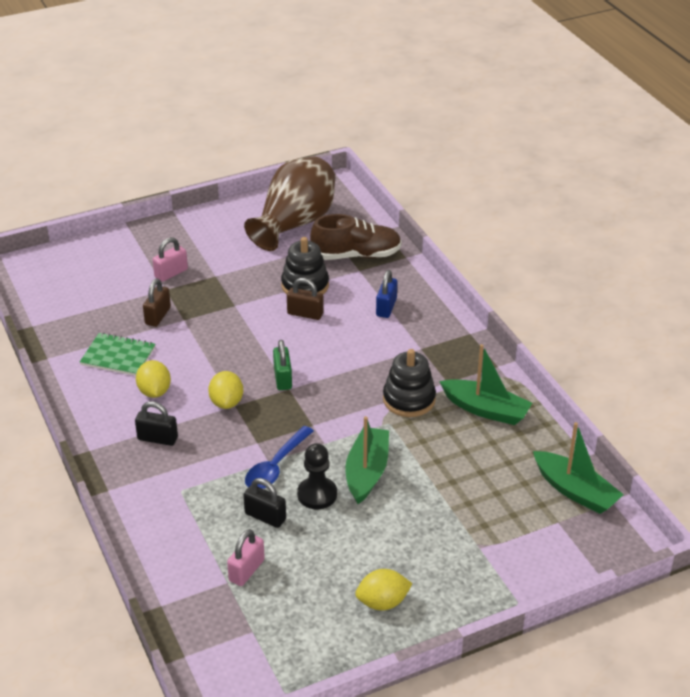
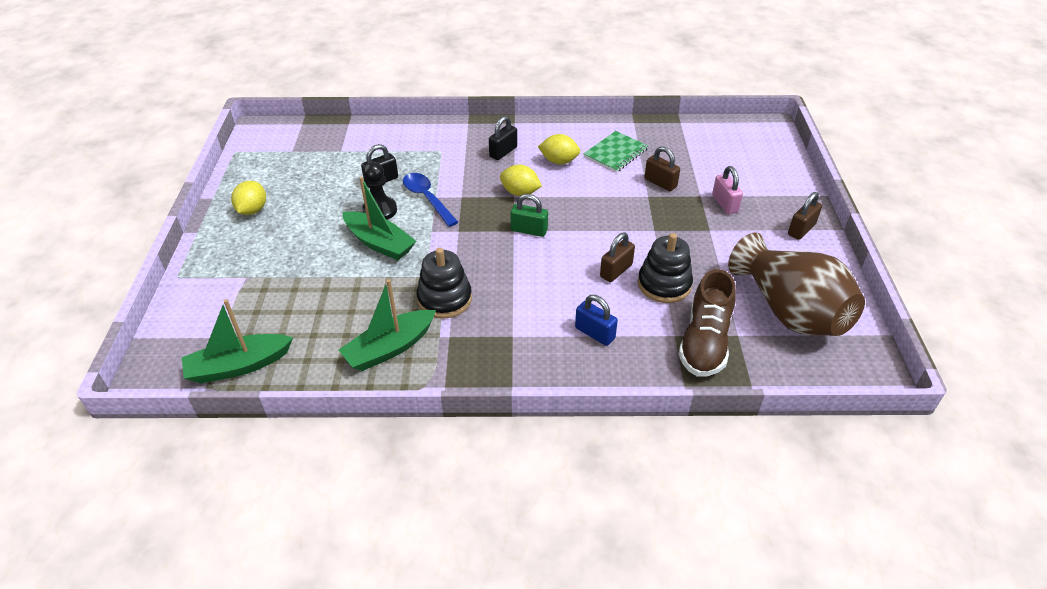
camera: 115 degrees right, 5 degrees up
(186, 229) = (801, 229): none -> brown padlock
(246, 570) = (341, 160): pink padlock -> none

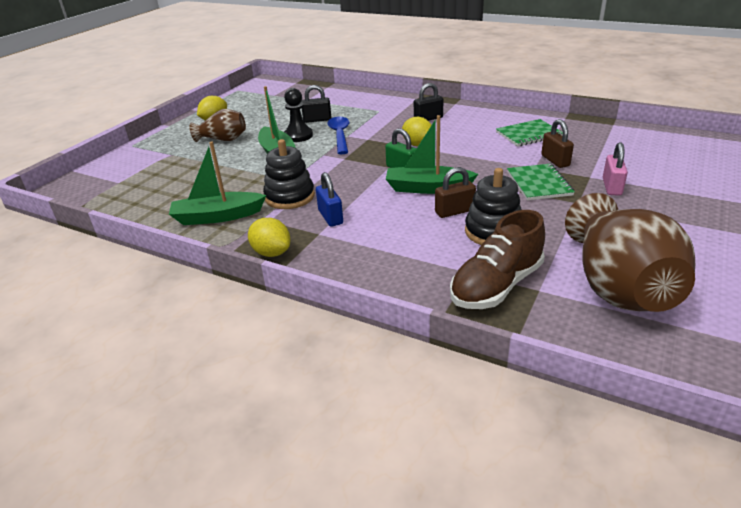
camera: 30 degrees right, 10 degrees down
(238, 366) = (110, 201): green boat -> green boat (427, 188)
(293, 238) = (223, 140): none -> brown vase
(559, 161) = (471, 131): yellow lemon -> yellow lemon (271, 253)
(594, 333) = (392, 250): blue padlock -> blue padlock (330, 217)
(664, 216) = (539, 183): none -> green notebook
(801, 229) = (688, 223): brown padlock -> none

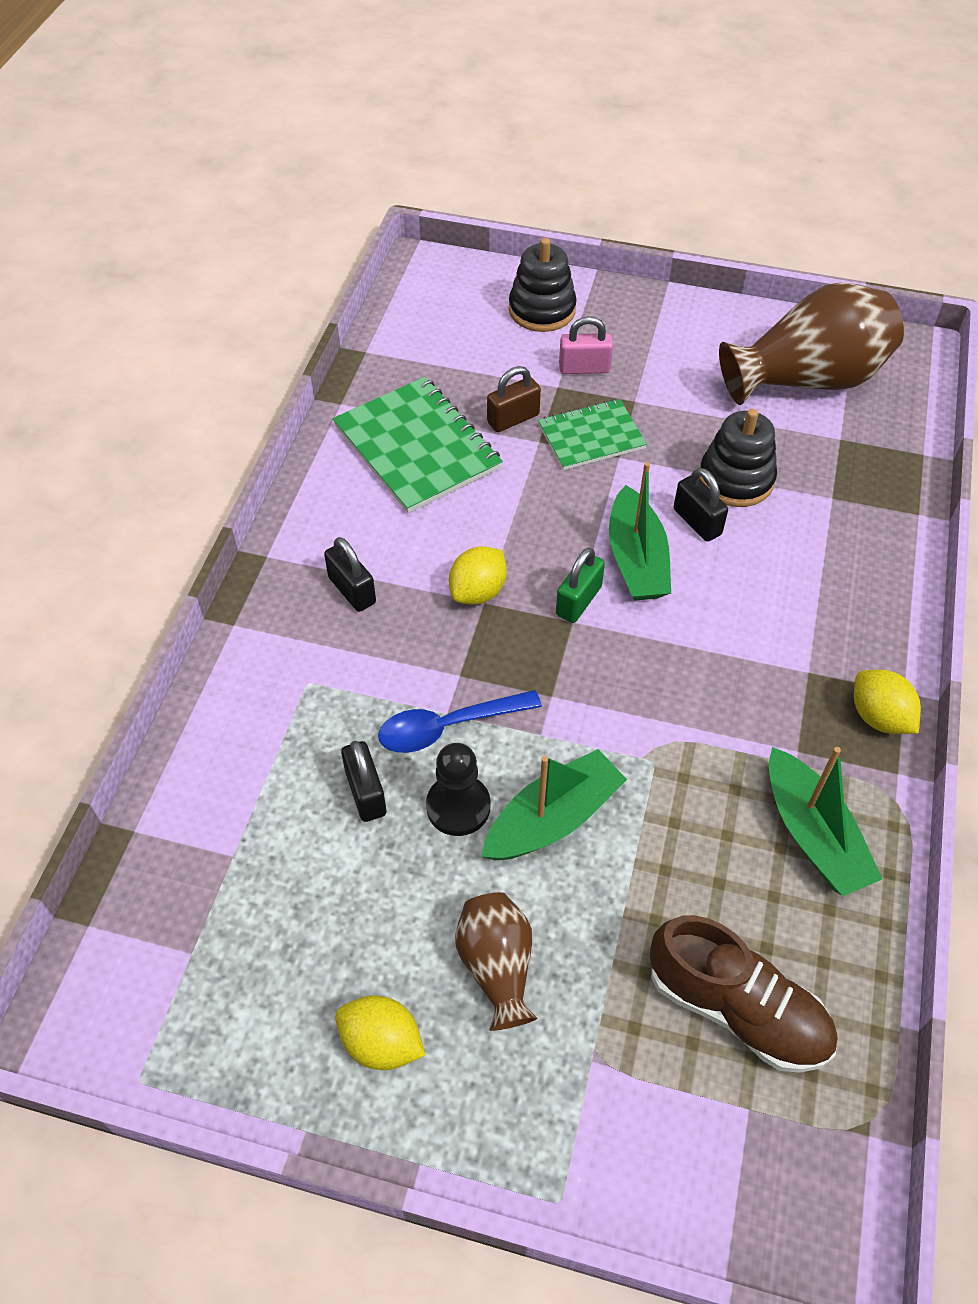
camera: 105 degrees left, 20 degrees up
(271, 253) = (879, 717): yellow lemon -> yellow lemon turned 60 degrees counterclockwise
(289, 197) = (715, 743): black stacking toy -> black stacking toy (542, 310)
(330, 217) = (760, 667): blue padlock -> none
(454, 211) = (697, 522): brown padlock -> black padlock
(496, 286) = (849, 472): brown shoe -> brown shoe (737, 1008)
(529, 134) = (417, 447): green notebook -> green notebook, size x1.60

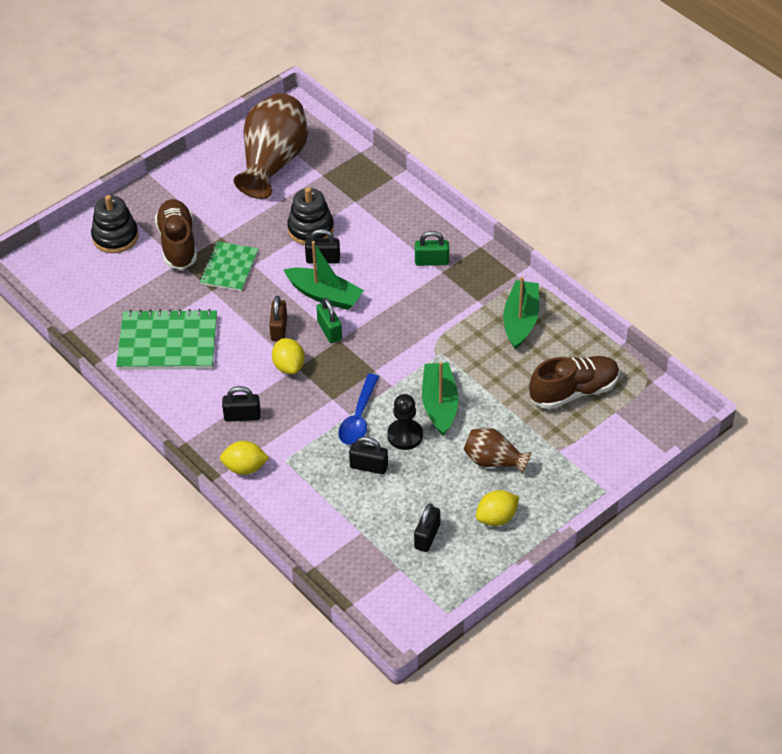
camera: 55 degrees left, 5 degrees down
(278, 956) = (427, 537): none -> black padlock
(513, 419) = (186, 292): brown padlock -> brown padlock (279, 329)
(584, 368) = (178, 244): pink padlock -> brown shoe
(813, 835) = (520, 320): green boat -> green boat turned 90 degrees counterclockwise
(815, 647) = (431, 261): none -> green padlock
(879, 717) = (485, 263): yellow lemon -> yellow lemon (245, 468)

